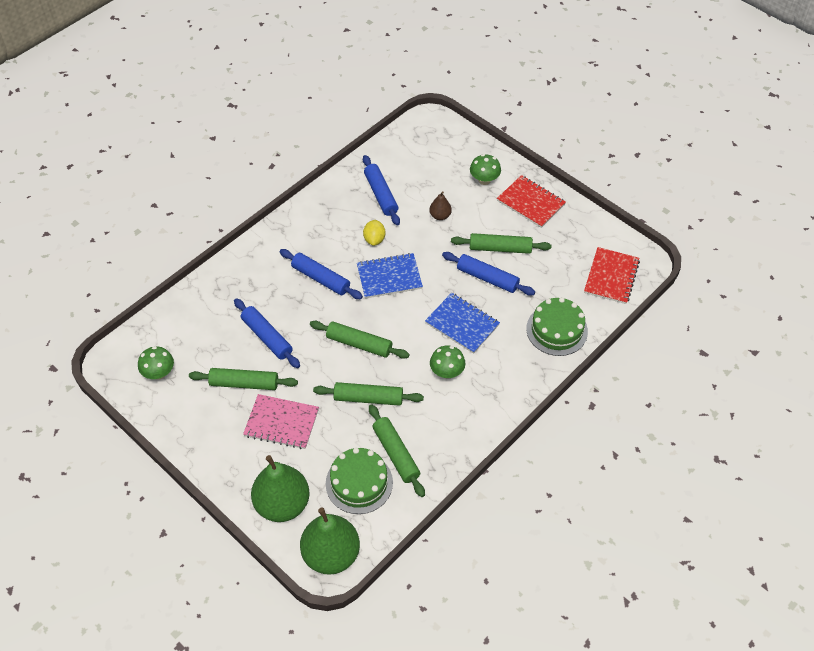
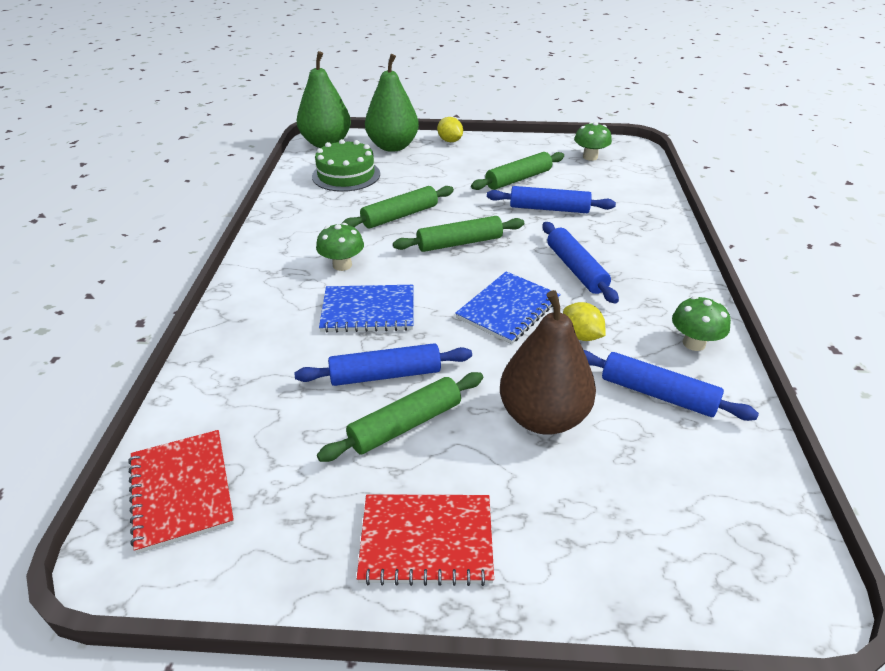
camera: 140 degrees right, 15 degrees down
(228, 478) = (450, 141): none -> yellow lemon
(281, 422) = (454, 175): pink notebook -> none
(321, 278) = (576, 269): blue rolling pin -> blue rolling pin turned 75 degrees clockwise
(396, 454) = (332, 199): green rolling pin -> none
(440, 216) = (543, 417): brown pear -> brown pear, size x2.15
(484, 180) = (550, 529): green mushroom -> green mushroom (694, 343)
(557, 330) = (234, 367): green cake -> none

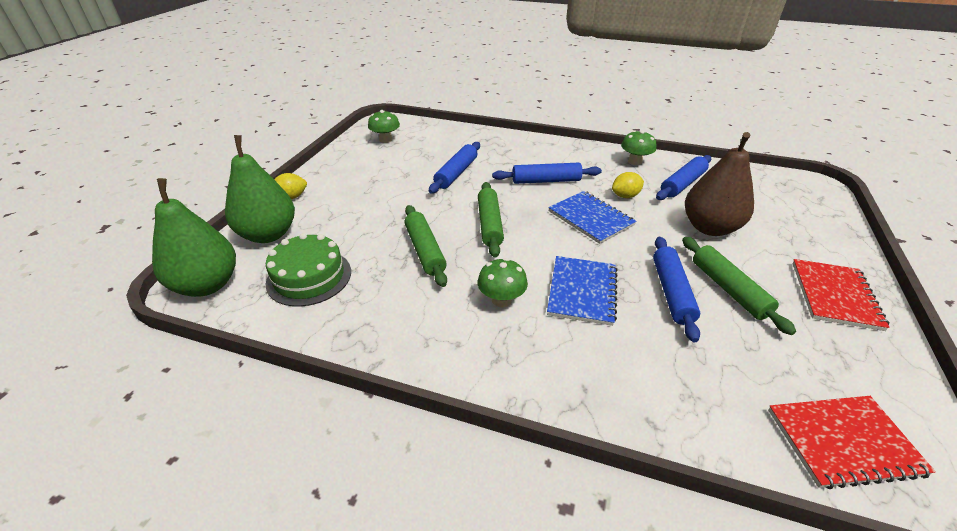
camera: 75 degrees left, 0 degrees up
(518, 179) = (398, 176): green rolling pin -> none

